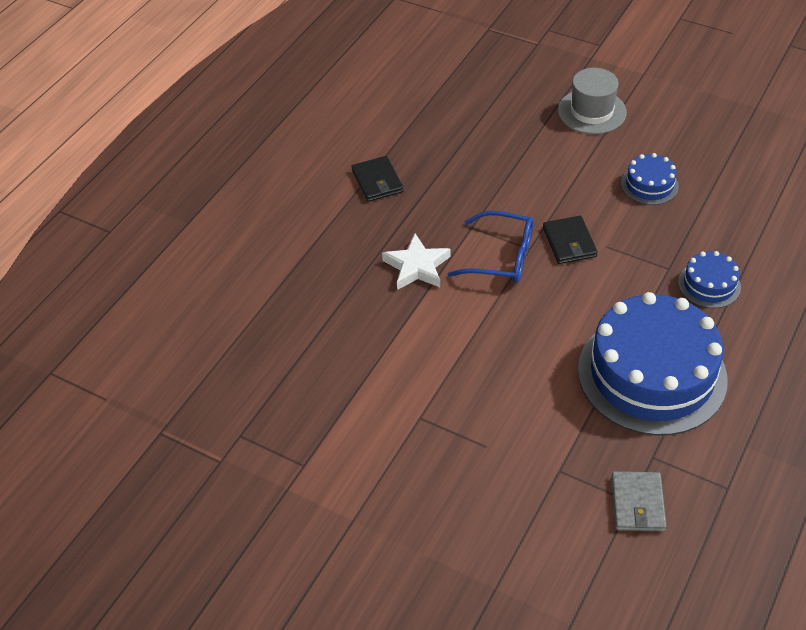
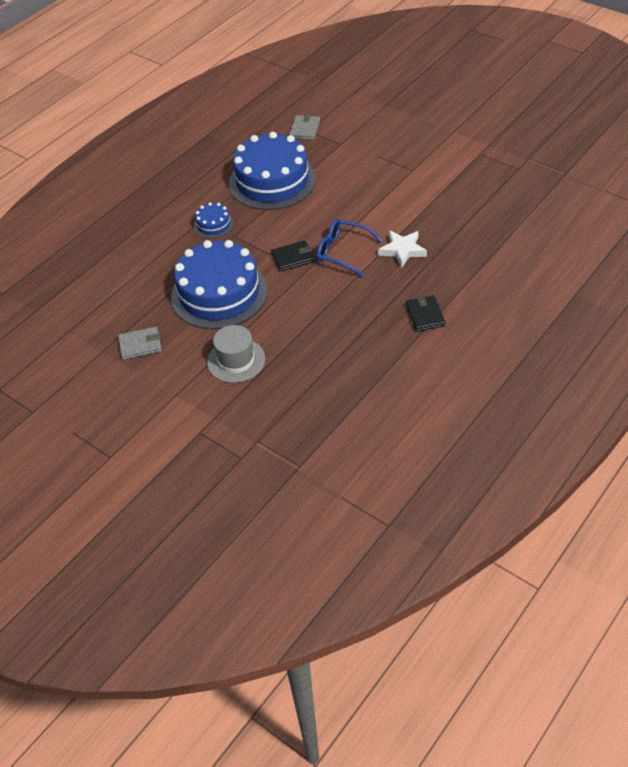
camera: 170 degrees left, 0 degrees up
(569, 242) = (293, 258): black wallet -> black wallet turned 75 degrees clockwise
(649, 185) = (219, 293): blue cake -> blue cake, size x2.25
(714, 117) = (140, 345): none -> grey wallet

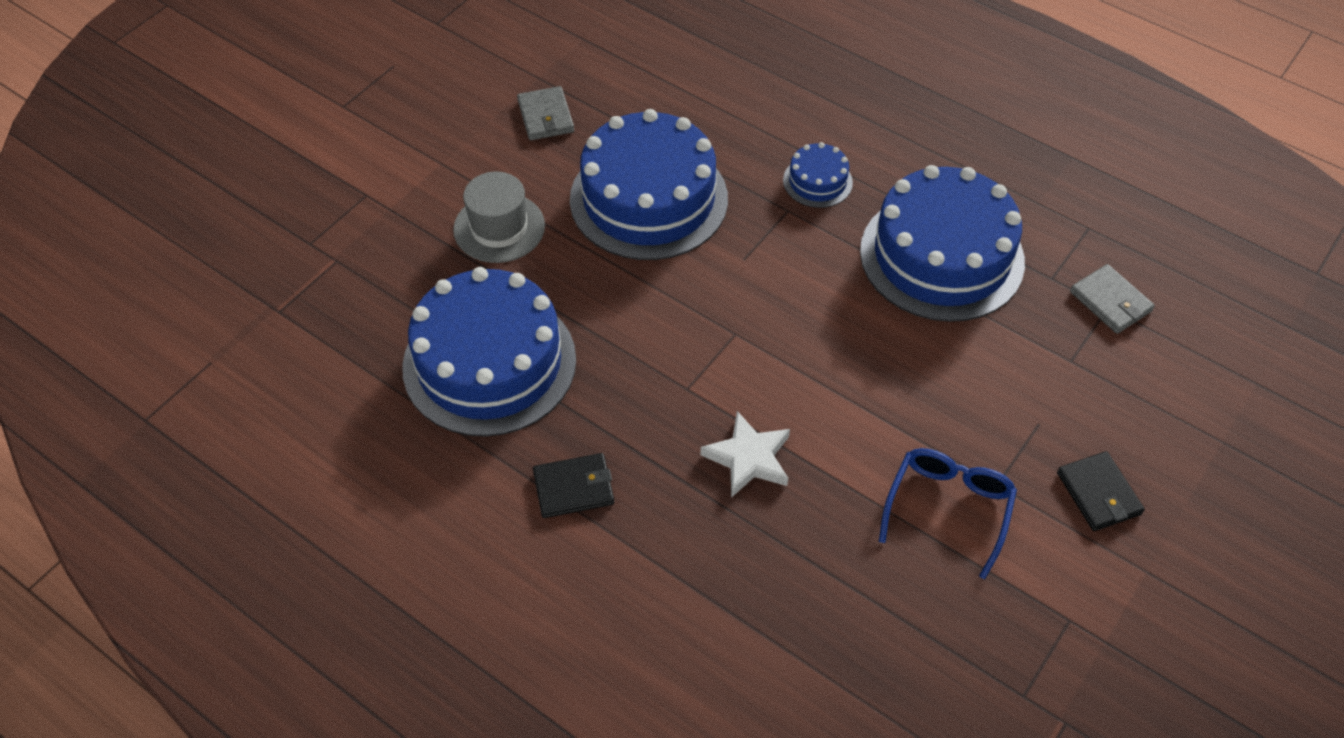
camera: 85 degrees right, 5 degrees up
(293, 258) = (732, 292): black wallet -> black wallet (1099, 493)
(305, 129) = (1111, 301): grey wallet -> grey wallet turned 45 degrees clockwise
(342, 252) = (746, 364): blue glasses -> blue glasses (948, 508)
(342, 356) = (489, 363): none -> blue cake

